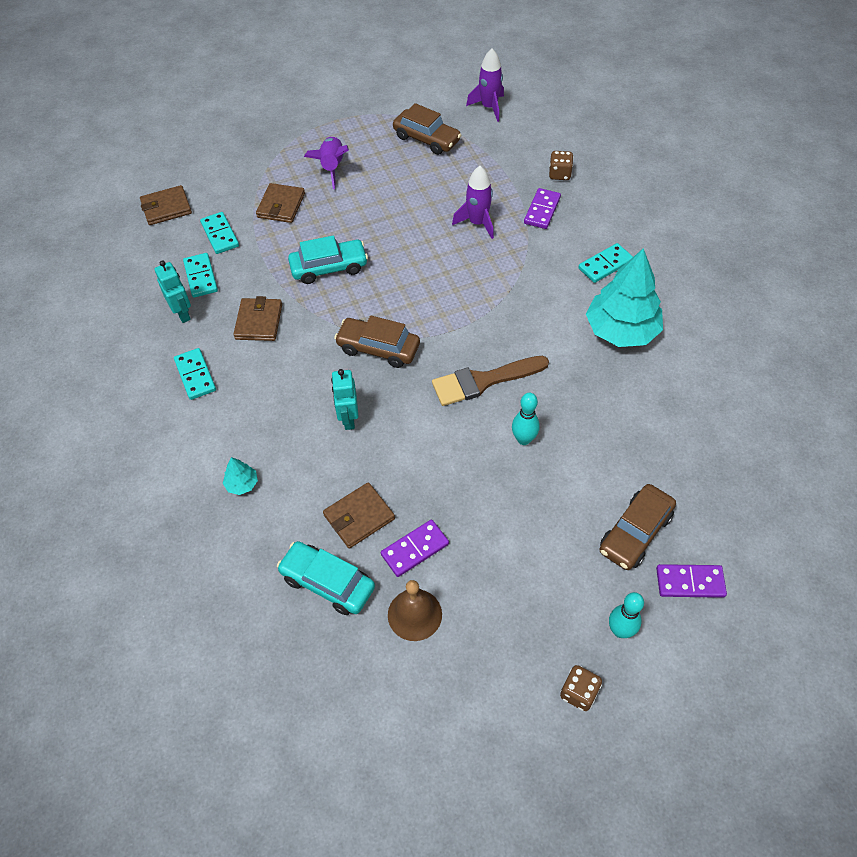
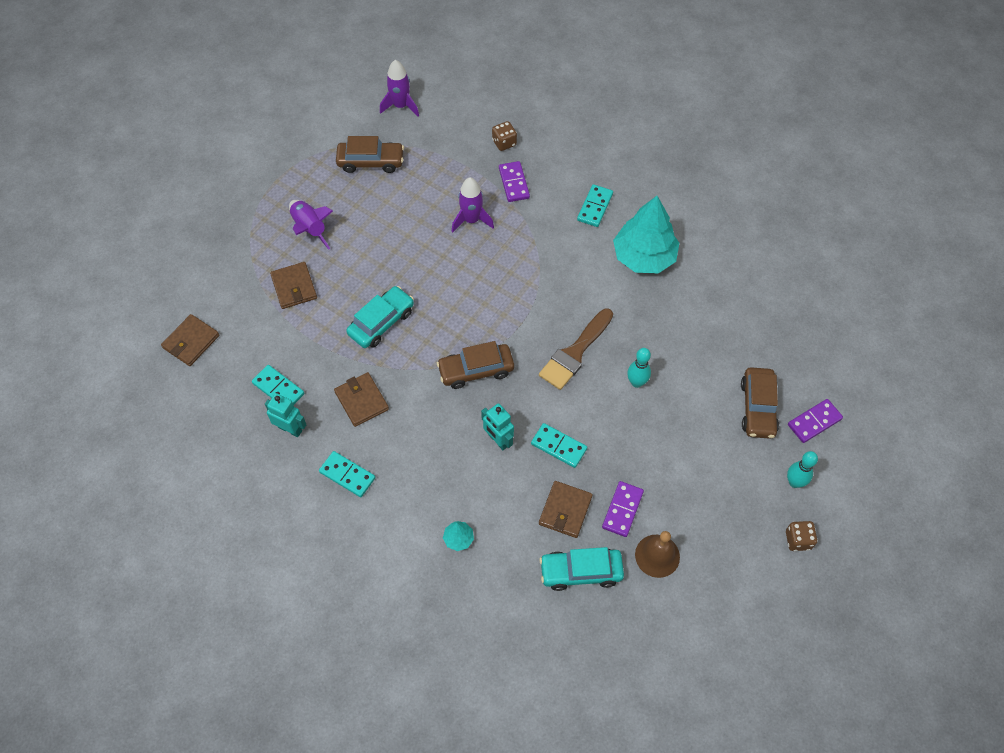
camera: 35 degrees left, 5 degrees up
(220, 235) = (262, 342): turquoise domino -> turquoise domino (558, 446)

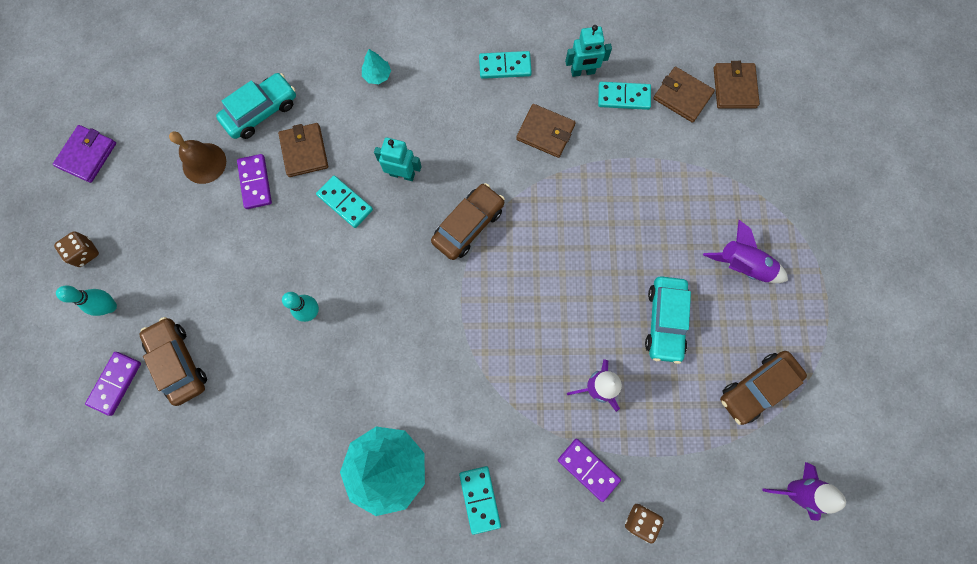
camera: 145 degrees right, 15 degrees up
(294, 287) = (698, 195): brown wallet -> brown wallet (682, 96)
(381, 322) = (590, 214): turquoise car -> turquoise car (665, 321)
(558, 446) = (345, 202): turquoise domino -> turquoise domino turned 45 degrees clockwise
(575, 353) = (388, 304): brown brush -> none
(760, 632) = (87, 155): none -> purple wallet

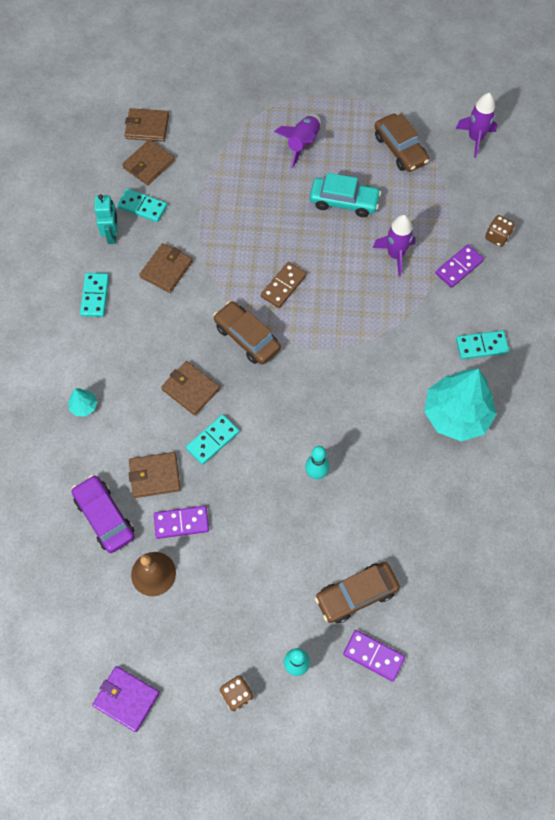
camera: 85 degrees left, 10 degrees down
(261, 111) = (104, 517): turquoise car -> purple car
(402, 174) = (190, 389): turquoise robot -> brown wallet
(538, 259) = (283, 286): none -> brown domino
(623, 97) = (142, 207): turquoise domino -> turquoise domino turned 75 degrees counterclockwise

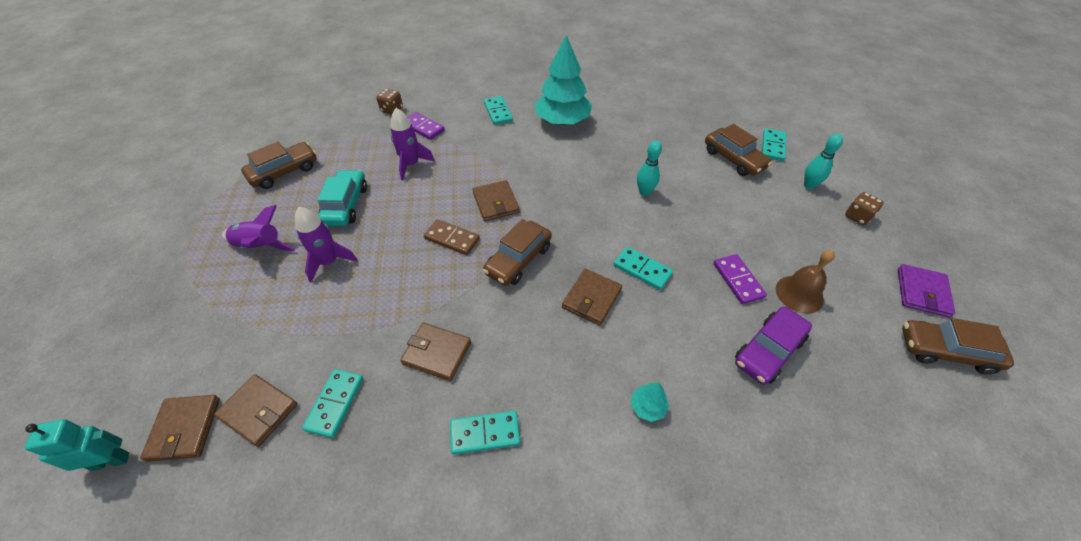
camera: 100 degrees left, 15 degrees down
(63, 675) = (946, 351): none -> brown car
(112, 235) = (382, 434): turquoise robot -> turquoise robot (111, 461)
(155, 476) = (701, 312): brown wallet -> brown wallet (496, 203)
(373, 656) = (773, 146): purple domino -> turquoise domino
(475, 138) = (282, 127): purple rocket -> purple rocket (329, 262)

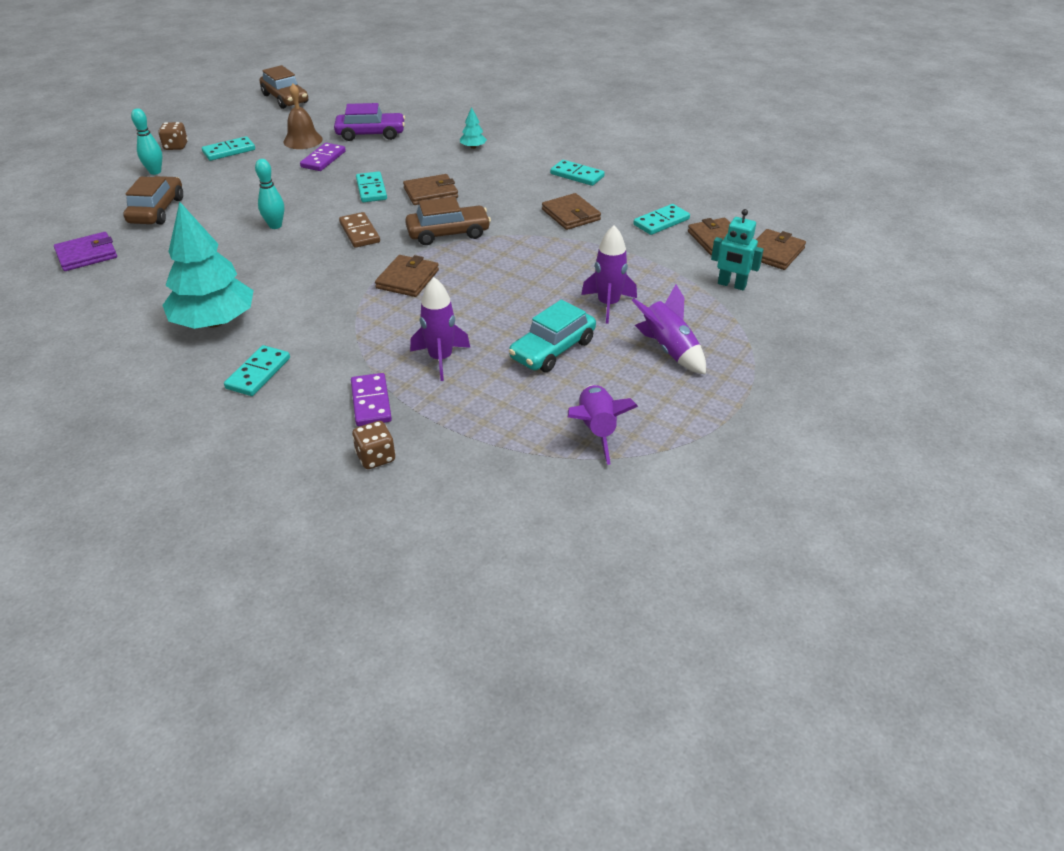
camera: 140 degrees left, 10 degrees down
(111, 461) = (830, 258): turquoise robot -> turquoise robot (731, 285)
(284, 172) = (596, 430): brown car -> purple rocket
(452, 239) = (482, 271): brown domino -> brown domino (359, 232)
(773, 146) = (106, 202): turquoise domino -> turquoise domino (229, 151)
(922, 292) = (238, 113): purple wallet -> purple wallet (87, 255)

